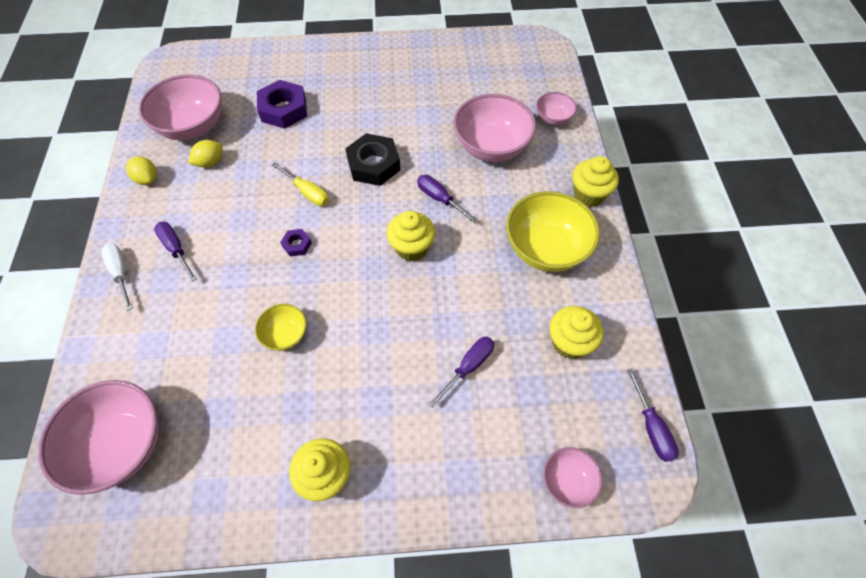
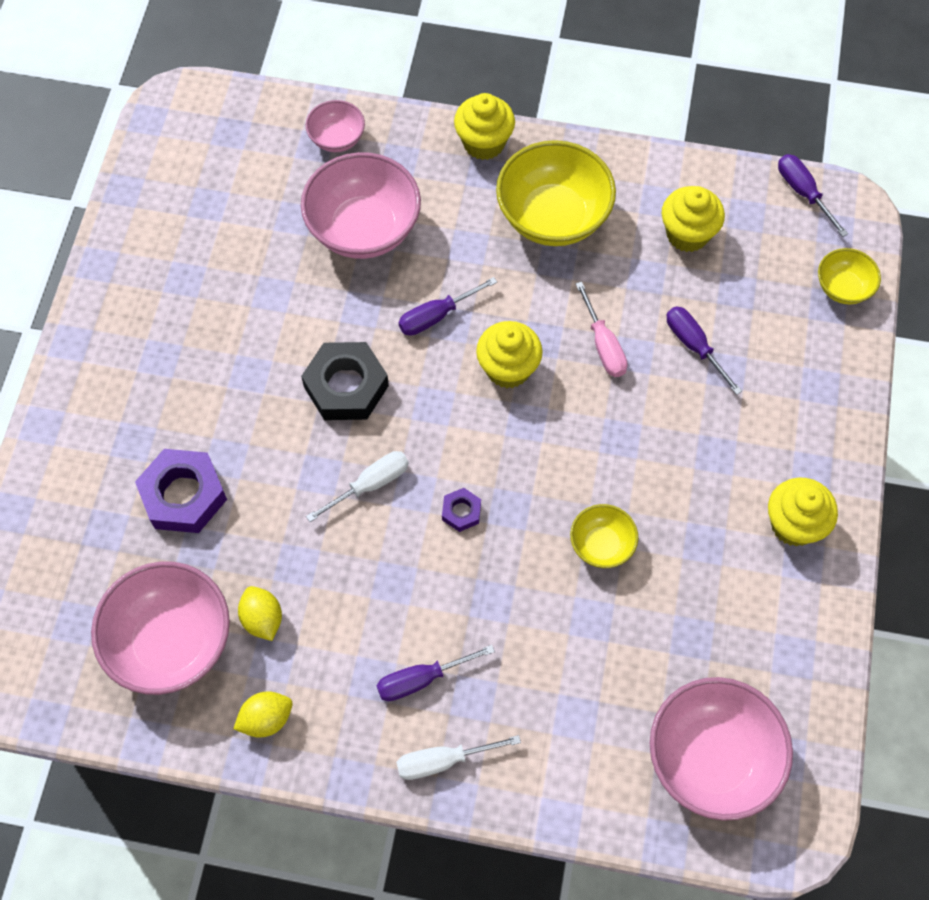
camera: 75 degrees left, 5 degrees up
(307, 193) = (371, 484): yellow screwdriver -> white screwdriver
(448, 303) = (603, 346): none -> pink screwdriver
(567, 481) = (843, 288): pink bowl -> yellow bowl
(651, 428) = (802, 192): purple screwdriver -> purple screwdriver turned 120 degrees counterclockwise

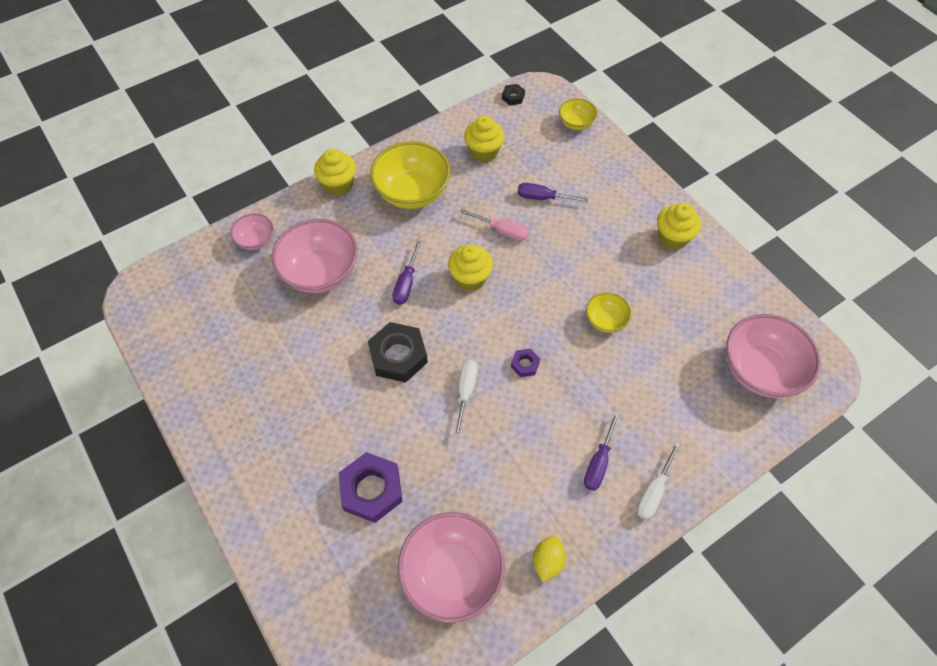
camera: 45 degrees left, 5 degrees down
(262, 619) = (487, 512): yellow lemon -> none
(802, 192) = (513, 97): purple screwdriver -> black nut

